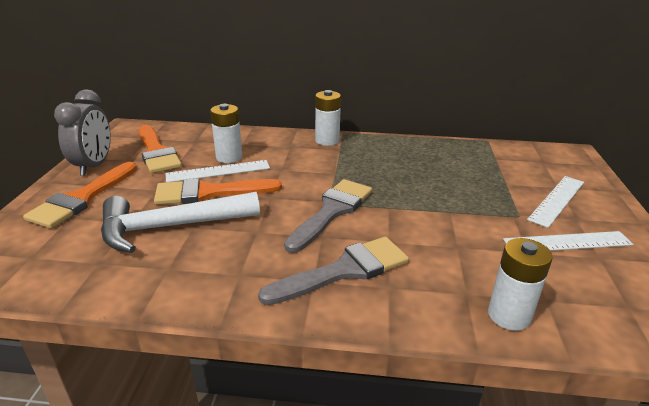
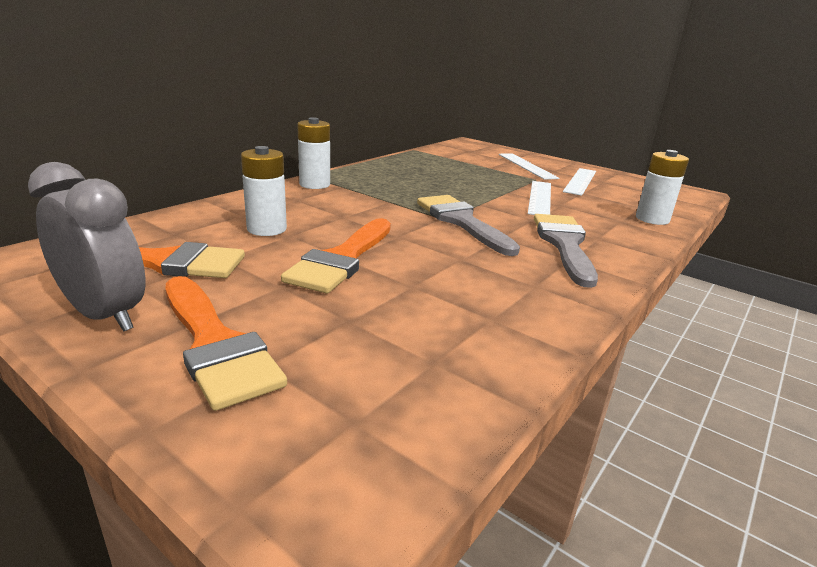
camera: 60 degrees left, 5 degrees down
(171, 227) = (398, 297): white hammer -> none
(218, 171) = (294, 242): white ruler -> white ruler (540, 198)

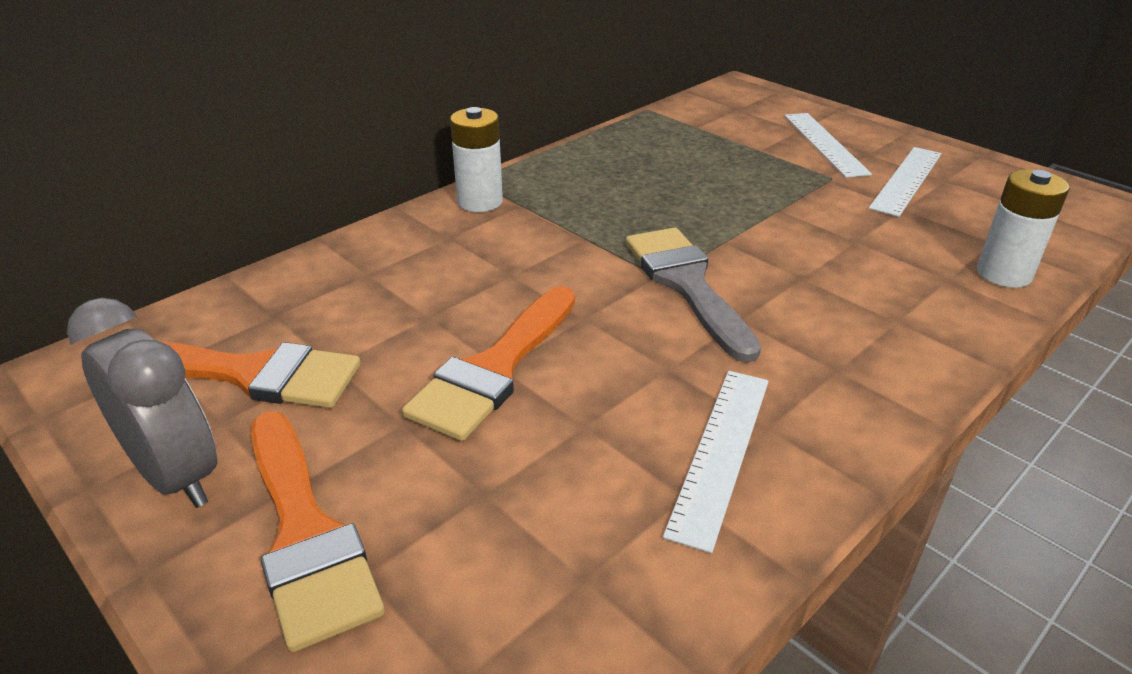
camera: 10 degrees right, 10 degrees up
(267, 229) = (398, 304): white battery -> none
(540, 198) = (826, 224): white ruler -> white ruler (721, 452)
(564, 244) = (837, 336): grey brush -> none

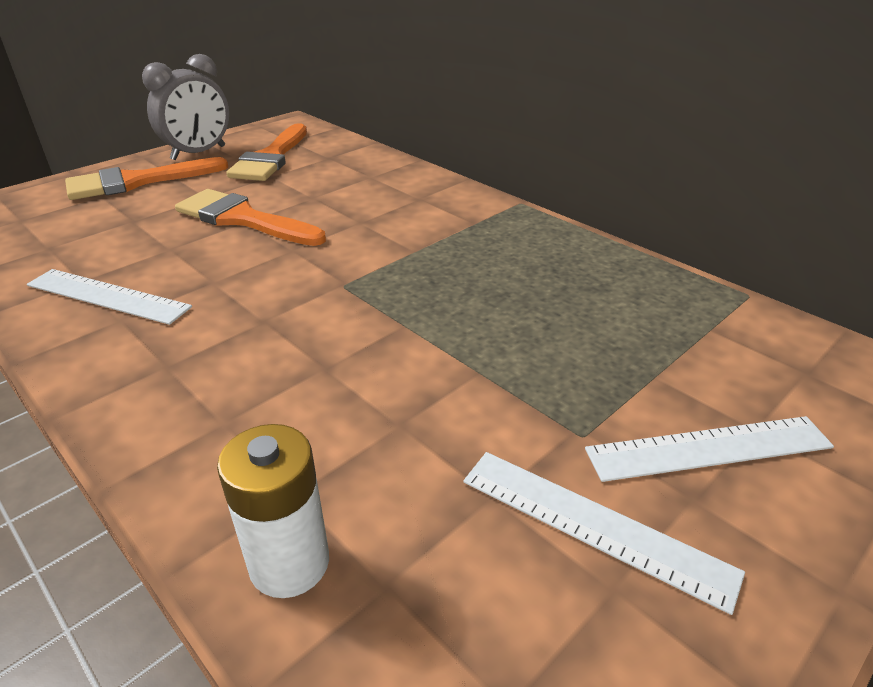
camera: 90 degrees right, 0 degrees up
(480, 202) = (478, 206): white battery -> none
(687, 284) = (326, 296): grey brush -> none

